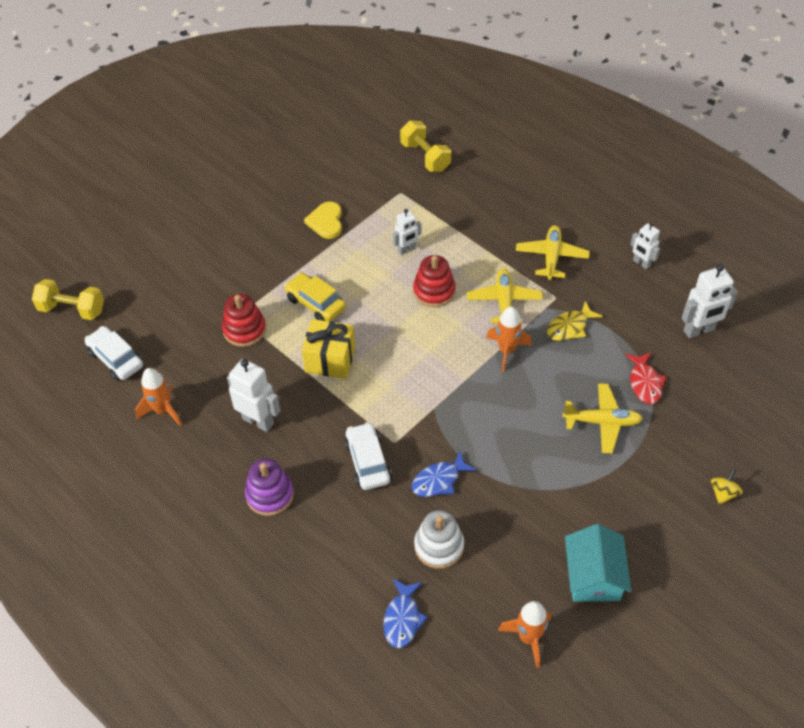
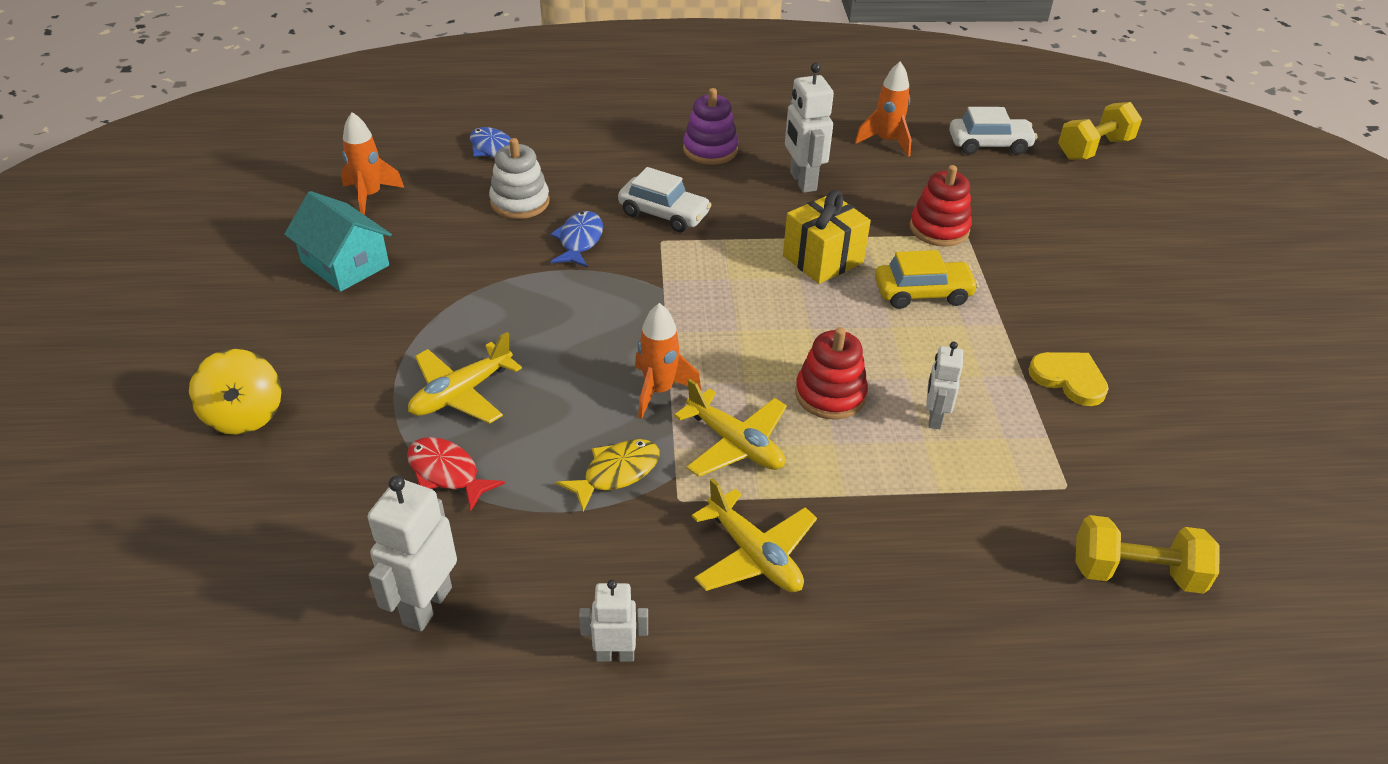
camera: 130 degrees right, 10 degrees down
(258, 421) = (802, 181): white robot -> white robot turned 90 degrees clockwise
(569, 327) = (616, 473): yellow fish -> yellow fish turned 45 degrees clockwise
(723, 493) = (244, 415): yellow spinning top -> yellow spinning top, size x1.69

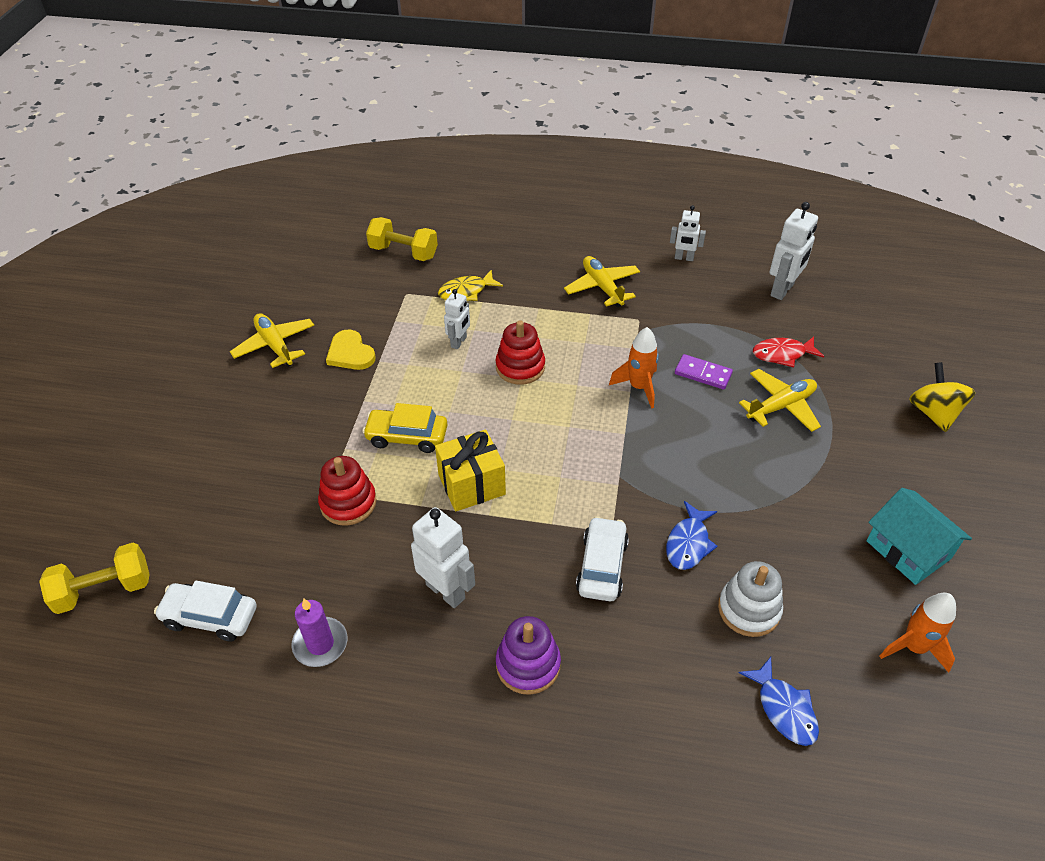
camera: 165 degrees left, 5 degrees up
(447, 473) = (782, 354): red fish -> red fish turned 120 degrees clockwise
(570, 423) = (703, 374): none -> purple domino
(616, 473) = (674, 339): yellow fish -> yellow fish (466, 291)
(664, 214) = (602, 566): white car -> white car turned 60 degrees clockwise
(735, 444) = (595, 345): yellow plane -> yellow plane (275, 345)
(802, 181) = (446, 591): white robot -> white robot turned 45 degrees counterclockwise
(886, 141) = (320, 644): orange rocket -> purple candle

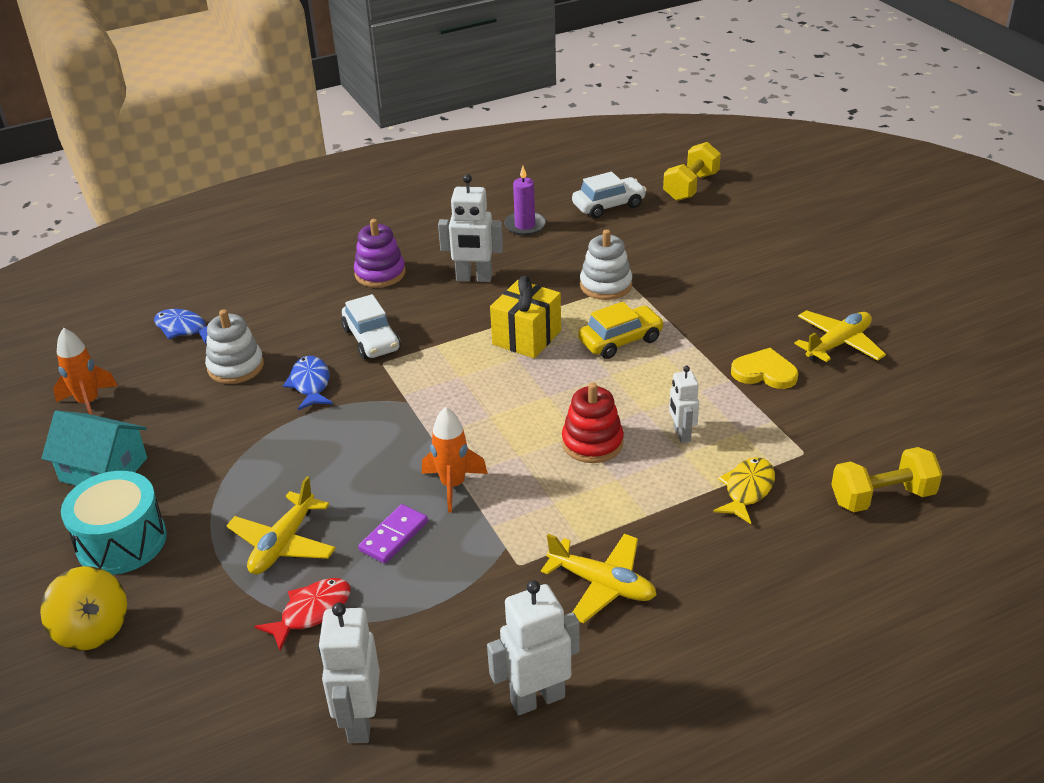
camera: 145 degrees right, 10 degrees down
(275, 345) = (838, 344): yellow plane -> yellow plane turned 60 degrees counterclockwise
(348, 503) = (606, 285): red stacking toy -> white stacking toy
(684, 258) = (537, 698): white robot -> white robot, size x1.60
(703, 374) = (393, 536): purple domino -> purple domino turned 45 degrees counterclockwise
(902, 469) = (121, 541): none -> turquoise drum

